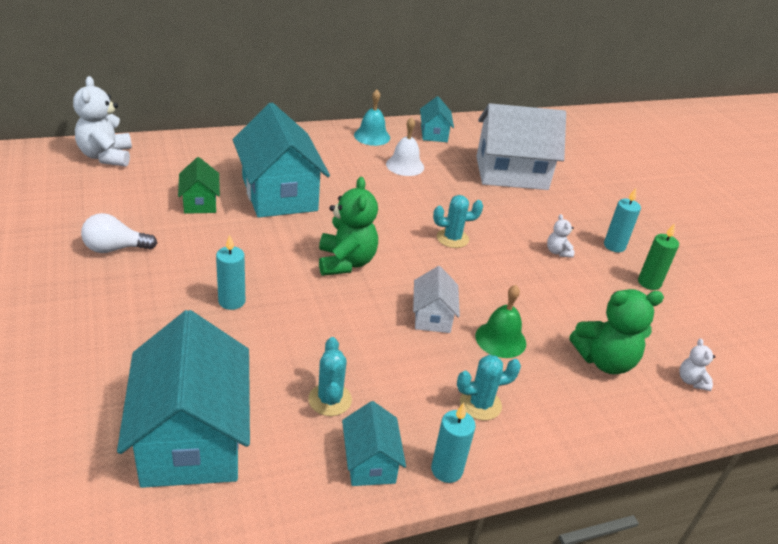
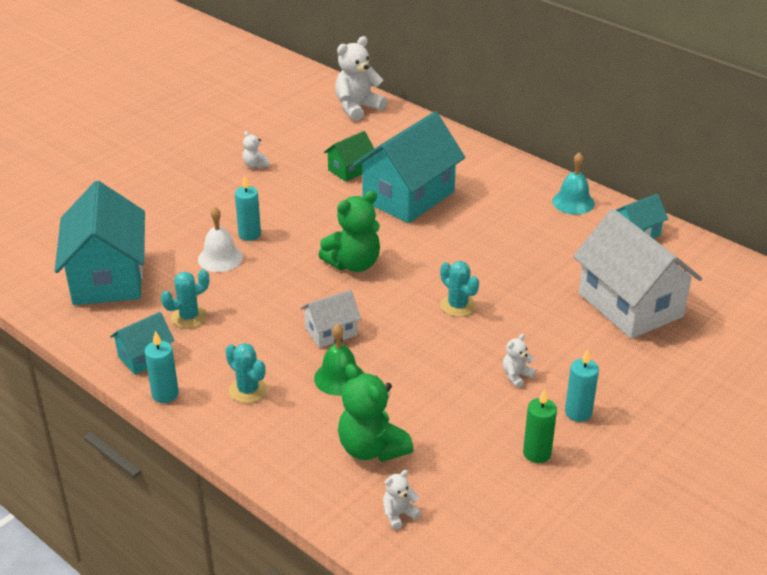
camera: 65 degrees right, 0 degrees up
(115, 248) = (255, 165): white light bulb -> white teddy bear
(192, 438) = (108, 277): turquoise house -> turquoise house turned 60 degrees counterclockwise
(405, 165) = (547, 238): white bell -> white bell (220, 258)

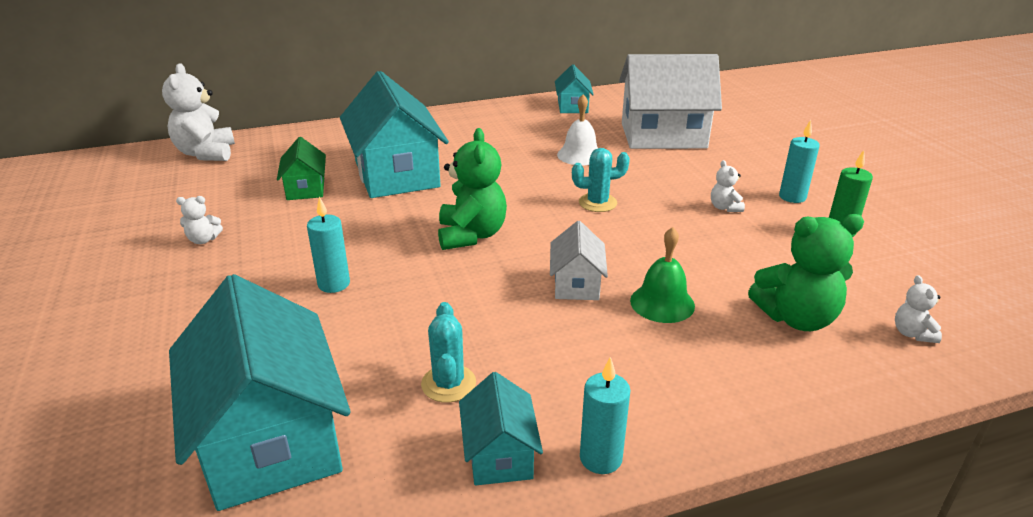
camera: 60 degrees left, 5 degrees down
(108, 277) = (271, 439): turquoise house -> turquoise house turned 45 degrees clockwise
(220, 258) = (353, 320): white bell -> white bell (580, 155)
(248, 390) = (641, 377): turquoise cactus -> none
(573, 202) = (503, 114): turquoise bell -> none

